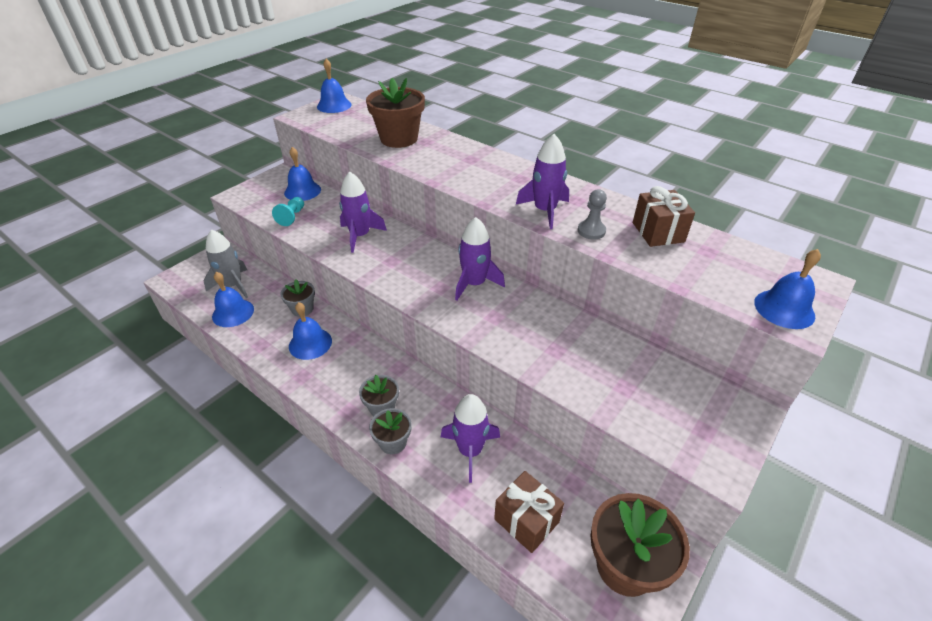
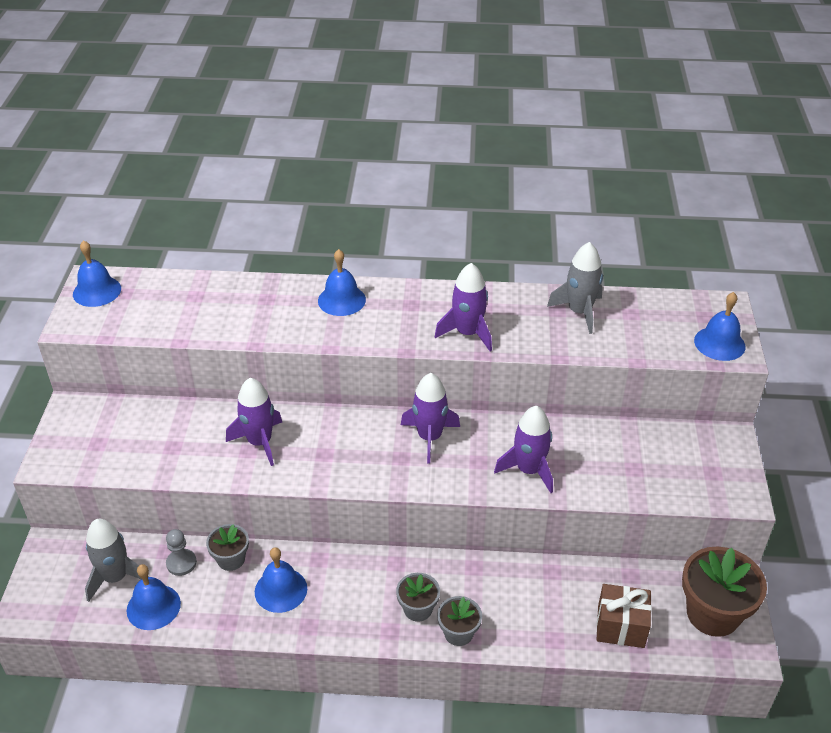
camera: 35 degrees left, 0 degrees up
(292, 217) = (154, 457): turquoise pawn -> none
(302, 191) = (127, 419): blue bell -> blue bell (341, 300)
(399, 139) = (232, 307): brown flower pot -> none
(470, 451) = (530, 599): purple rocket -> purple rocket (529, 470)
(591, 231) = (526, 336): grey pawn -> grey pawn (181, 563)
(658, 232) = (579, 312): brown gift -> grey rocket

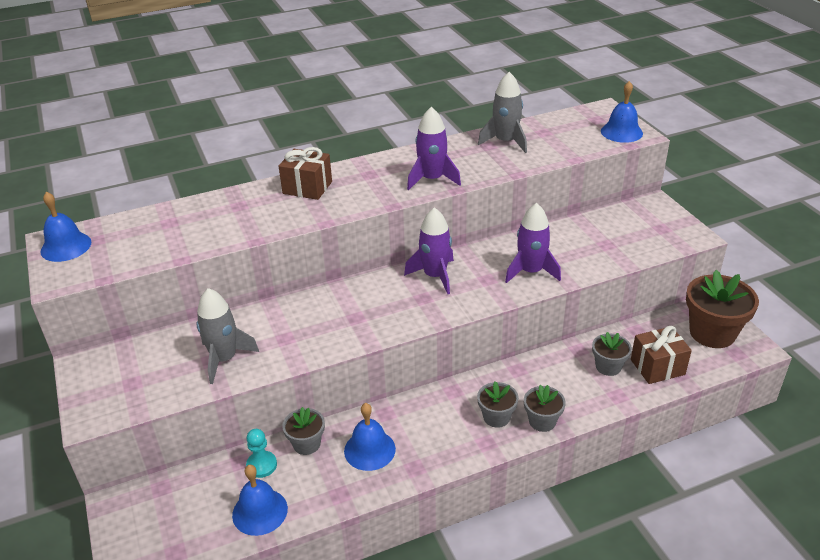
camera: 25 degrees left, 5 degrees down
(115, 577) = (204, 502): grey rocket -> grey rocket (224, 359)
(181, 563) = (261, 465): grey pawn -> turquoise pawn
(259, 442) = (290, 328): purple rocket -> none
(341, 300) = (307, 187): blue bell -> brown gift
(569, 603) = (608, 366): none -> grey flower pot

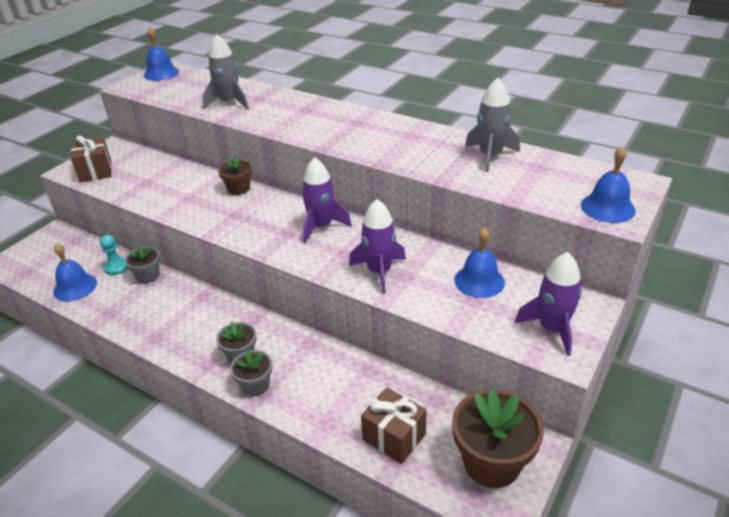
camera: 55 degrees right, 0 degrees up
(224, 359) = (150, 187): grey rocket -> grey rocket (229, 102)
(307, 187) = (309, 109): brown gift -> brown gift (96, 171)
(310, 301) = (238, 189): none -> brown flower pot
(369, 450) = (160, 306): blue bell -> blue bell (479, 281)
(432, 179) = (382, 148): purple rocket -> purple rocket (552, 329)
(608, 366) = (363, 400): grey flower pot -> none

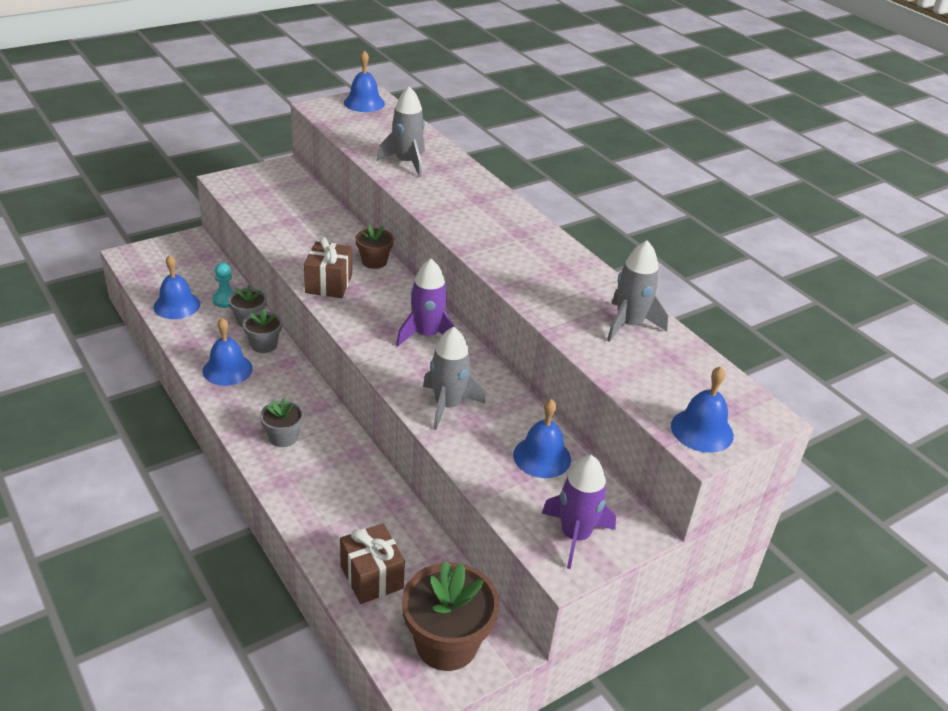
camera: 20 degrees right, 0 degrees up
(96, 171) = (250, 191): brown gift -> brown gift (329, 284)
(155, 321) = (227, 369): none -> blue bell
(255, 385) = (278, 471): grey flower pot -> grey flower pot (264, 345)
(379, 272) = (447, 406): purple rocket -> grey rocket

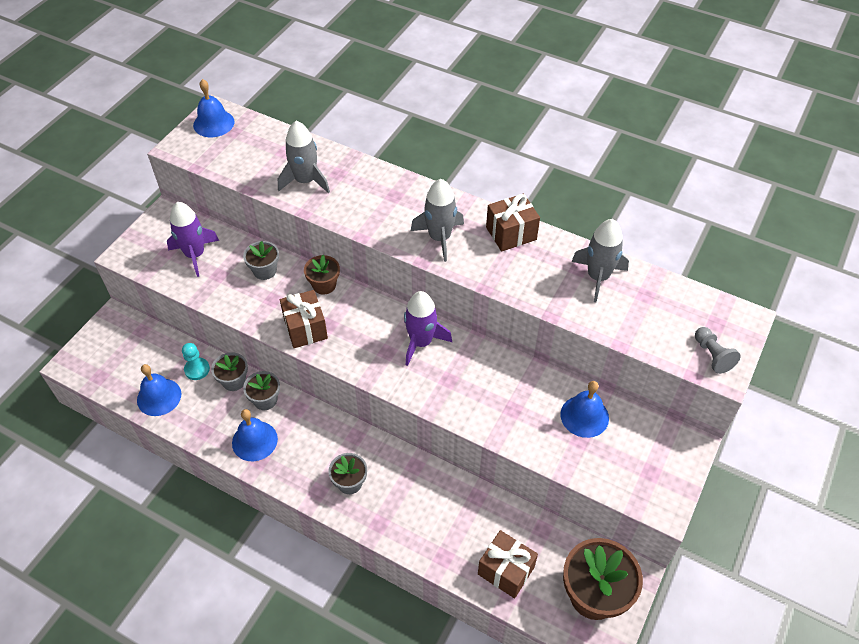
camera: 25 degrees left, 15 degrees up
(331, 233) = (265, 271): none -> grey flower pot
(447, 406) = (486, 405): grey rocket -> grey rocket (439, 238)
(568, 262) = (511, 233): none -> brown gift
(575, 536) = (653, 475): purple rocket -> purple rocket (195, 255)
(702, 430) = (712, 355): blue bell -> grey pawn

